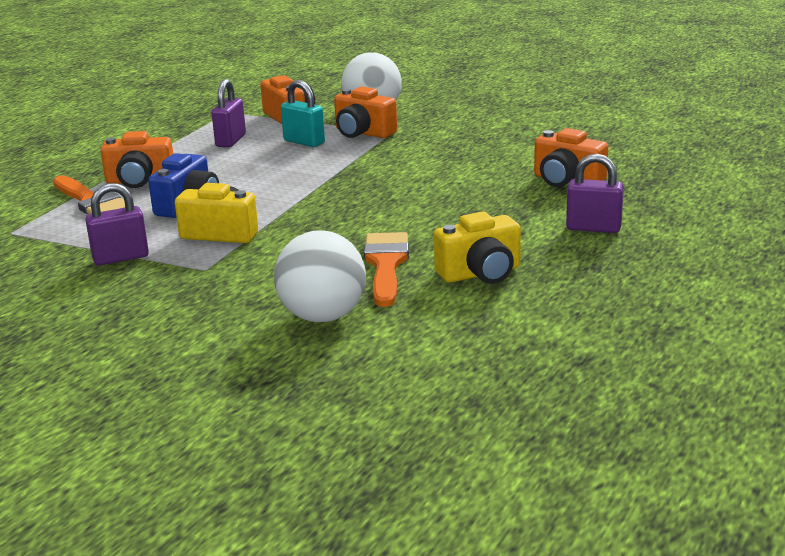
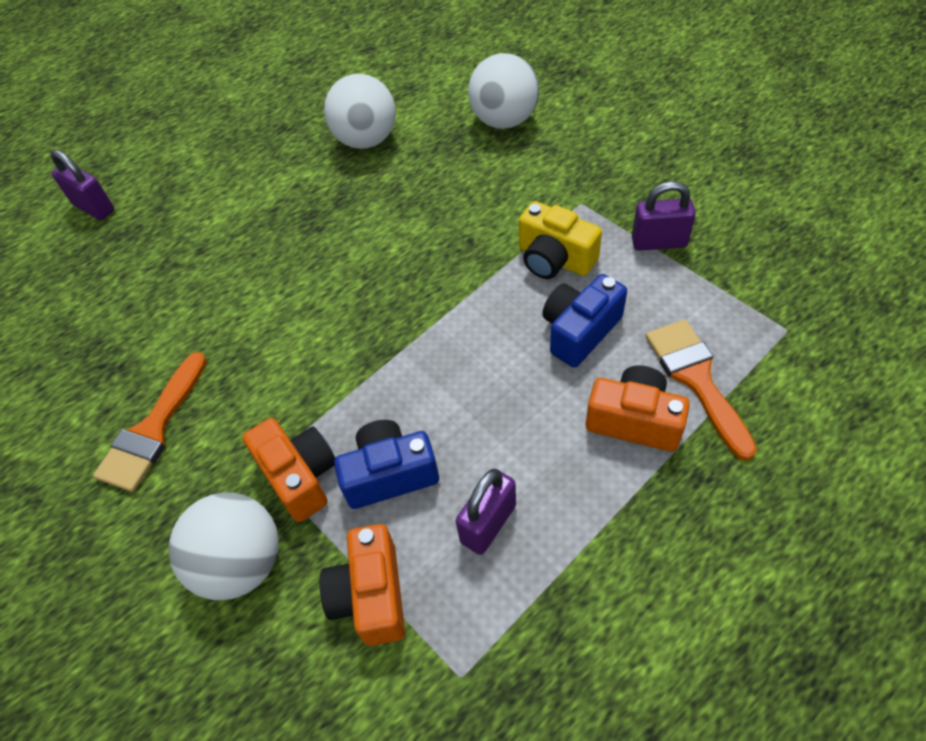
camera: 155 degrees left, 30 degrees up
(304, 142) = (389, 474): turquoise padlock -> blue camera
(386, 264) = (429, 169): orange brush -> orange brush (152, 430)
(481, 273) = (366, 140): yellow camera -> white ball
(567, 181) = (184, 259): orange camera -> none
(593, 228) = (237, 175): purple padlock -> purple padlock (94, 207)

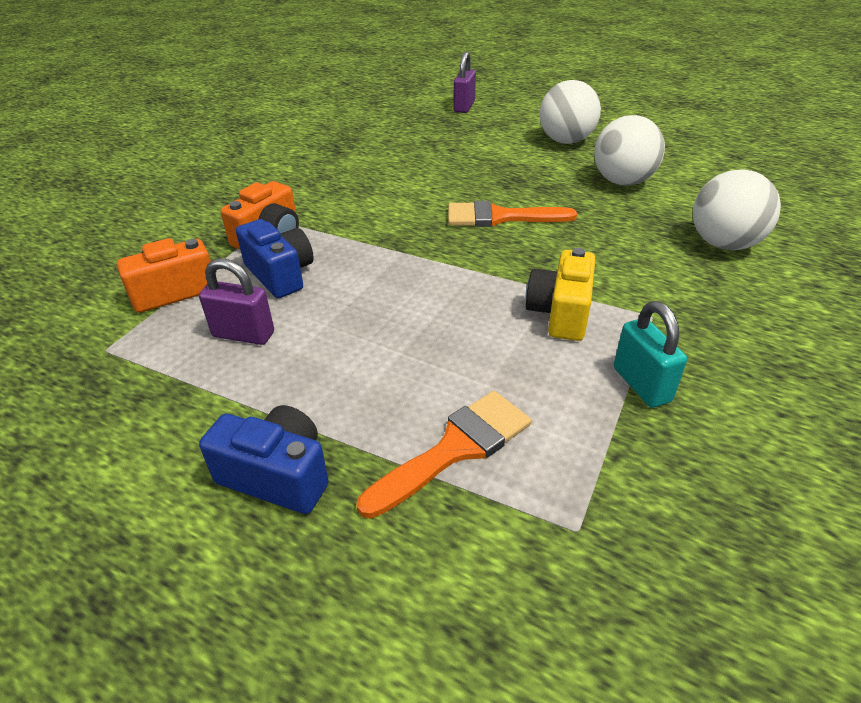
camera: 65 degrees right, 15 degrees down
(152, 430) = (292, 175): orange brush -> orange brush (500, 217)
(241, 563) = (196, 232): white ball -> white ball (566, 141)
(579, 331) = (476, 347): blue camera -> blue camera (277, 475)
(634, 420) = (380, 407): orange camera -> none
(659, 242) = (641, 385): purple padlock -> turquoise padlock

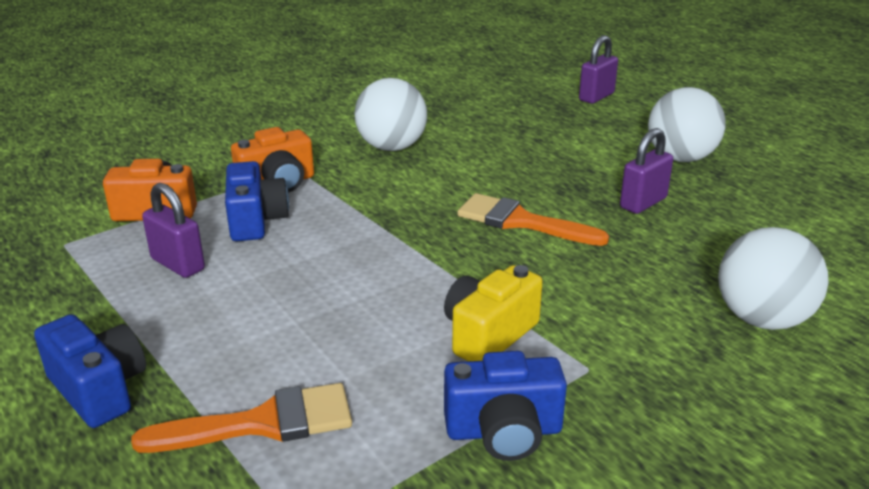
camera: 25 degrees right, 10 degrees down
(572, 180) = (643, 203): none -> purple padlock
(622, 182) = (704, 218): white ball -> white ball (391, 147)
(641, 385) = (504, 431): turquoise padlock -> blue camera

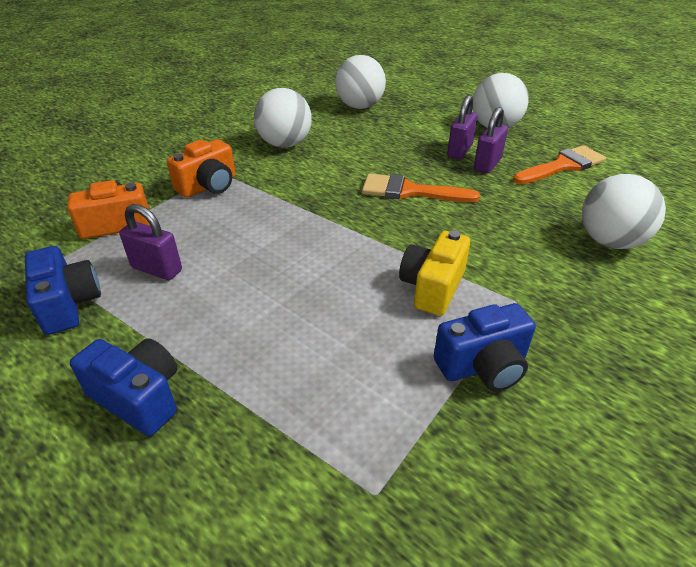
camera: 15 degrees left, 10 degrees up
(256, 220) = (205, 220): blue camera -> blue camera (68, 304)
(263, 423) = (295, 399): orange brush -> orange brush (562, 166)
(510, 113) = (360, 106): none -> white ball
(596, 97) = (414, 87): purple padlock -> purple padlock (459, 151)

